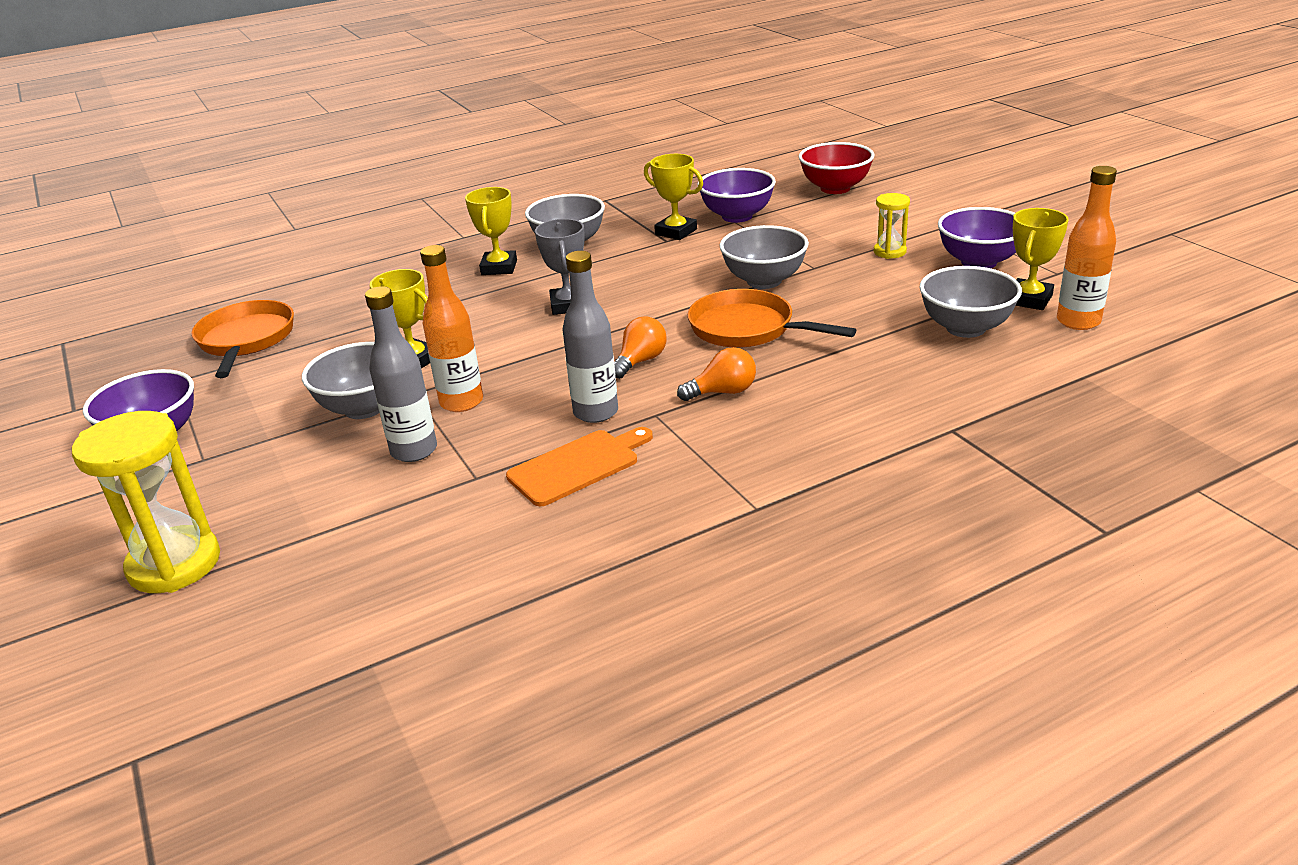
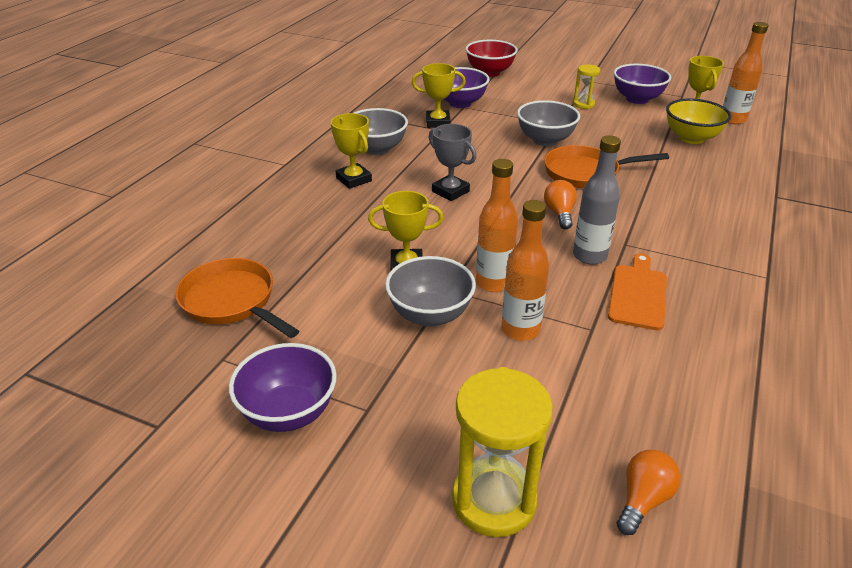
camera: 40 degrees left, 5 degrees up
(414, 451) = (520, 330): grey bottle -> orange bottle
(723, 392) = (637, 216): orange light bulb -> orange light bulb (643, 499)
(965, 328) = (691, 138): grey bowl -> yellow bowl

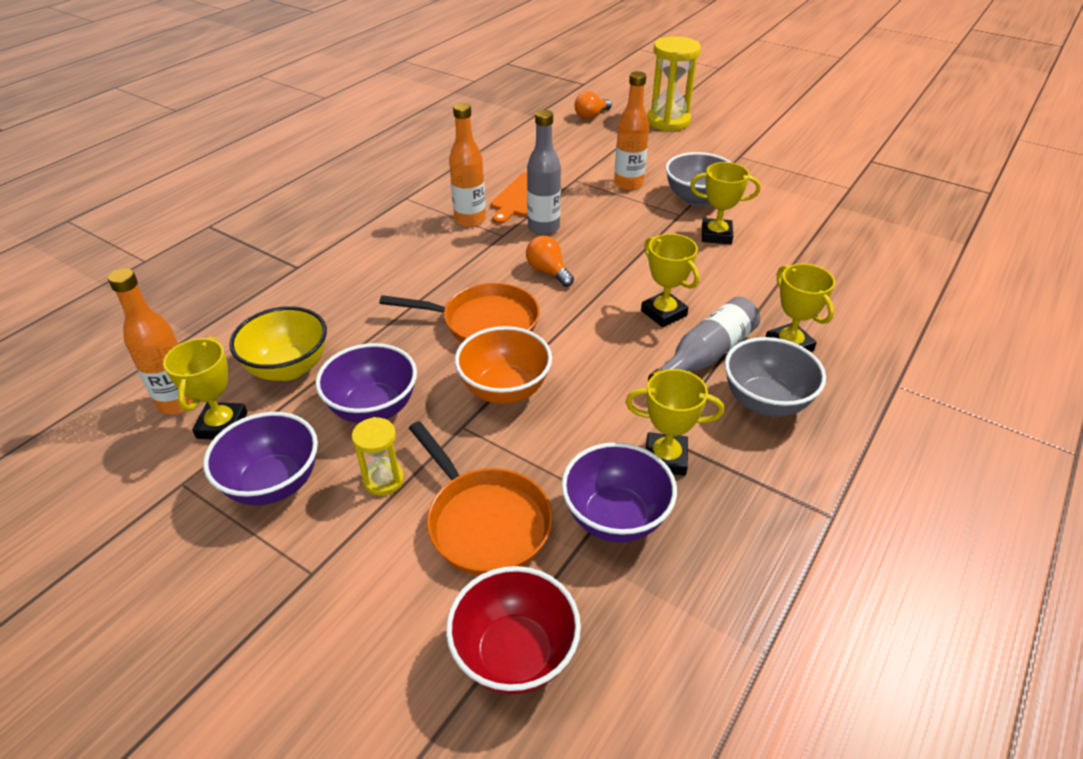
camera: 170 degrees left, 5 degrees up
(232, 301) = (866, 223): orange pan -> orange pan (485, 522)
(289, 413) = (789, 159): purple bowl -> purple bowl (373, 408)
(416, 168) = (705, 355): none -> grey bottle
(450, 191) = (664, 313): grey trophy -> yellow trophy
(493, 283) = (639, 215): orange bottle -> orange bottle (470, 220)
(545, 140) = (504, 390): grey bowl -> orange bowl
(559, 213) = (548, 271): orange light bulb -> orange light bulb turned 135 degrees clockwise

